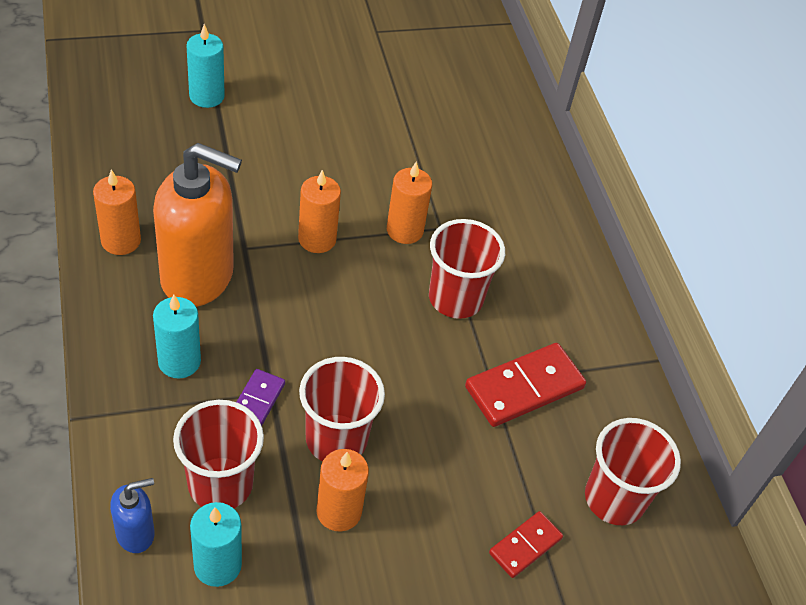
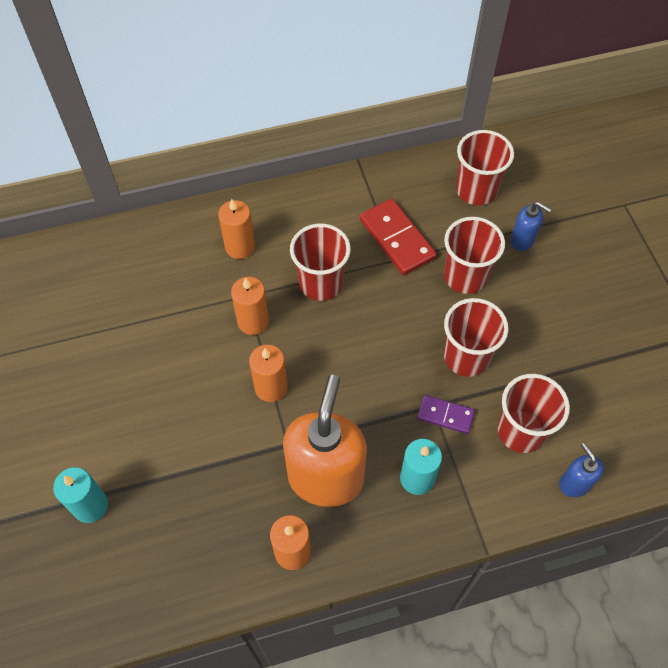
camera: 85 degrees left, 10 degrees up
(217, 565) = (584, 424): turquoise candle -> none
(339, 511) = (524, 351): orange candle -> orange candle (240, 247)
(462, 459) = (465, 276): none -> red cup
(525, 546) = (522, 240): red domino -> blue soap dispenser

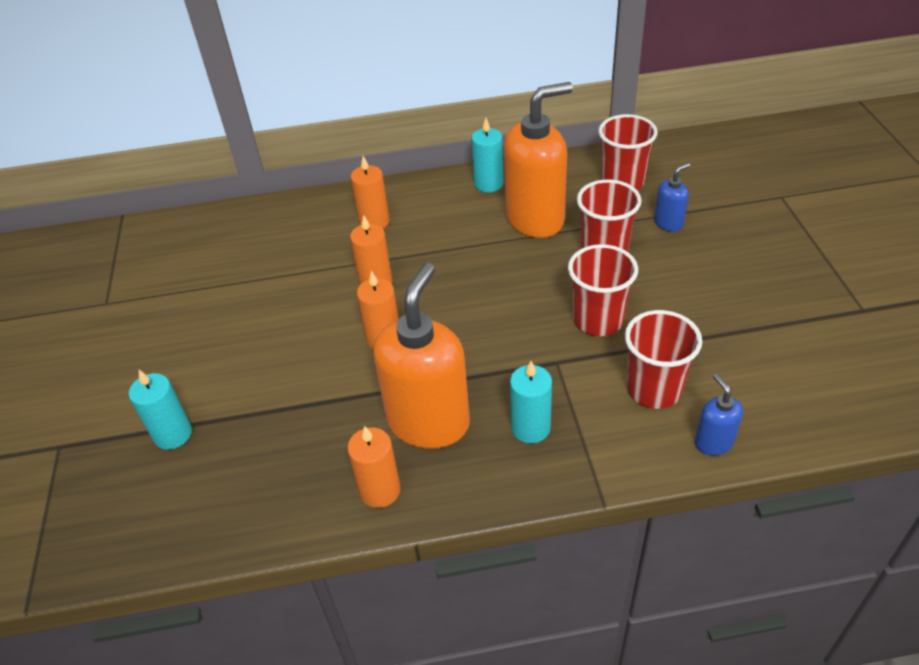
camera: 10 degrees right, 15 degrees down
(321, 283) = (451, 253): red cup -> none
(346, 195) = (488, 184): none -> turquoise candle
(397, 239) = (535, 219): red domino -> orange soap dispenser
(445, 415) = (569, 371): purple domino -> none
(522, 240) = (668, 223): blue soap dispenser -> blue soap dispenser turned 75 degrees counterclockwise

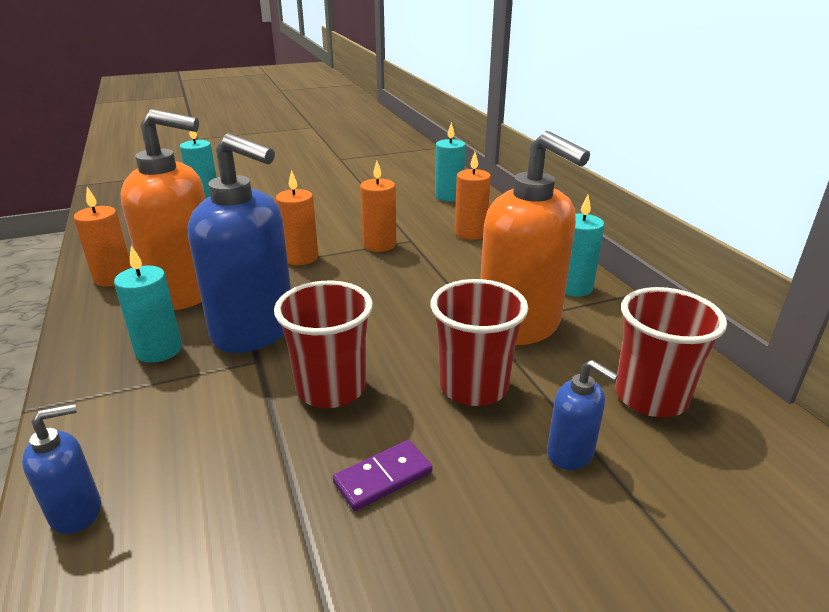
camera: 75 degrees right, 15 degrees down
(281, 225) = (449, 196): none -> turquoise candle
(512, 366) = (254, 330): none -> blue soap dispenser
(654, 389) = (194, 446): red cup -> none
(686, 299) = (383, 478): none -> purple domino

